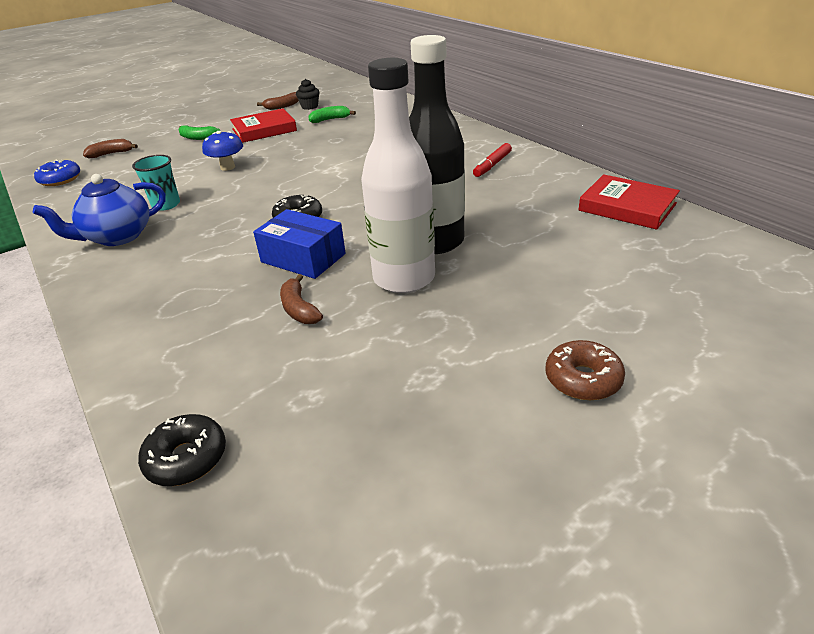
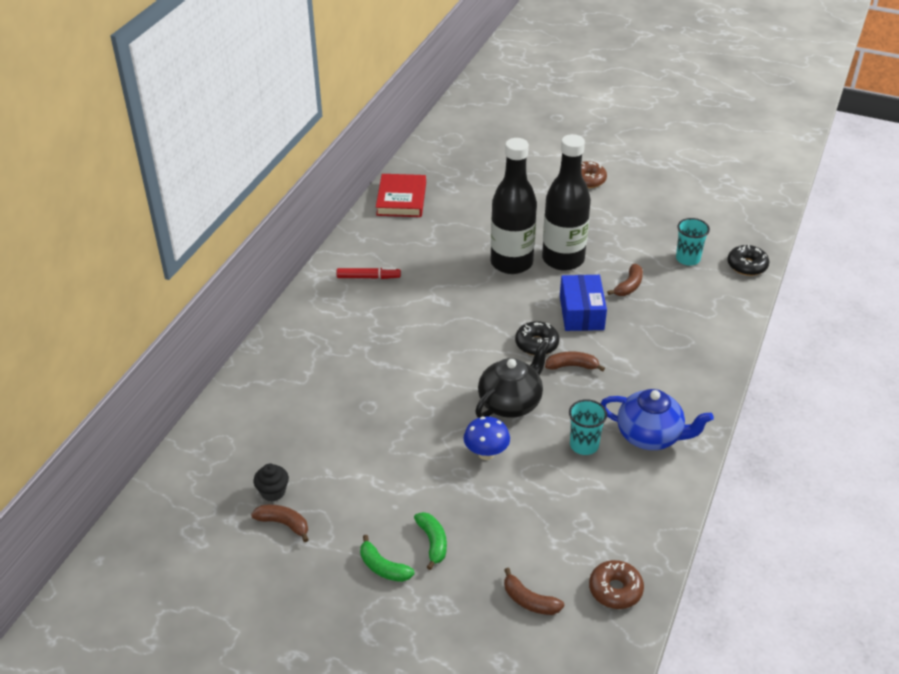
camera: 125 degrees left, 5 degrees up
(60, 179) = (615, 590): blue donut -> brown donut
(246, 227) = (572, 366): none -> brown banana
(254, 188) = (511, 403): none -> black teapot
(264, 130) = (374, 489): red book -> none
(281, 393) = (687, 259): none -> turquoise cup
(330, 120) = (311, 444): green banana -> green banana (383, 567)
(404, 278) = (563, 259): white bottle -> black bottle

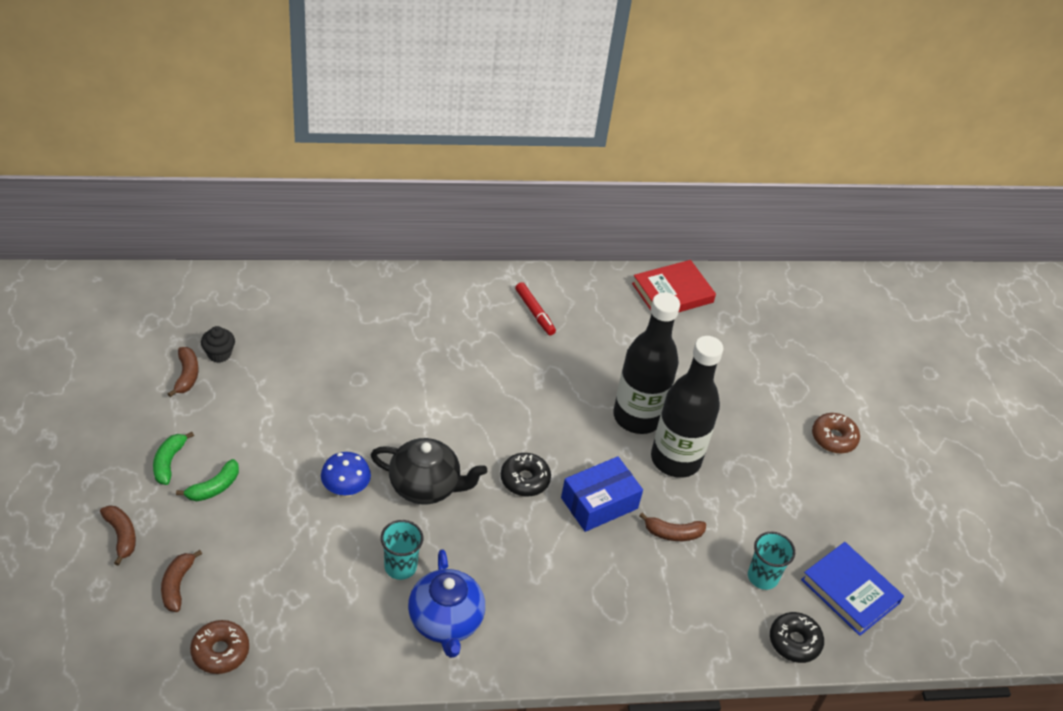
camera: 55 degrees right, 5 degrees up
(572, 366) = (510, 520): brown banana -> brown banana (121, 536)
(718, 225) = (850, 591): none -> blue book

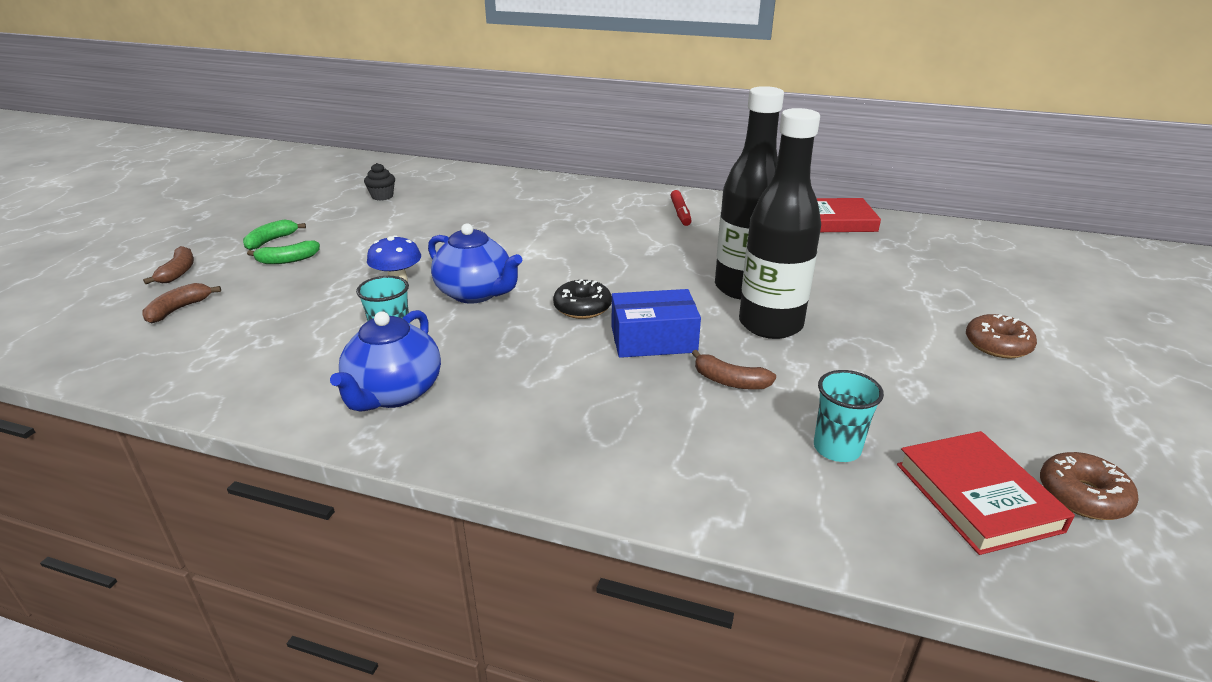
camera: 30 degrees right, 15 degrees down
(186, 375) = (344, 202): brown banana -> none
(220, 651) = (152, 361): brown donut -> brown donut (1082, 496)
(425, 486) = (476, 293): black teapot -> blue teapot
(794, 642) = (857, 532): black donut -> none
(850, 591) = (977, 497): blue book -> red book

